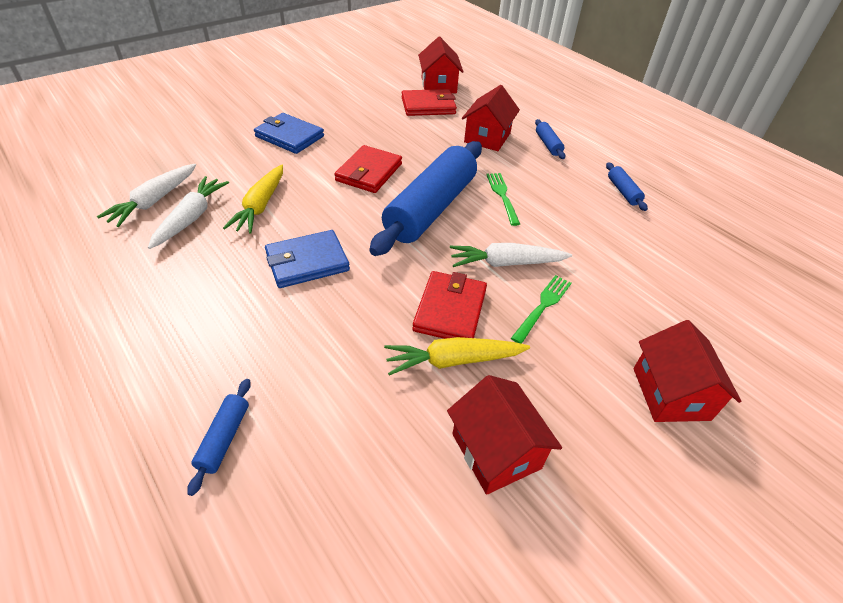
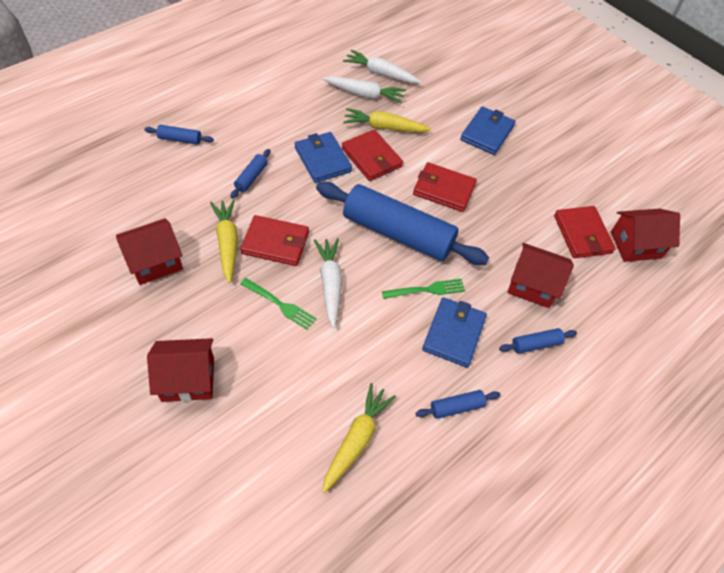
camera: 85 degrees right, 10 degrees up
(312, 220) = (371, 158): none -> red wallet
(331, 336) = (251, 177): none -> blue rolling pin
(549, 185) = (454, 333): none -> blue wallet
(680, 253) = (357, 439): none -> yellow carrot

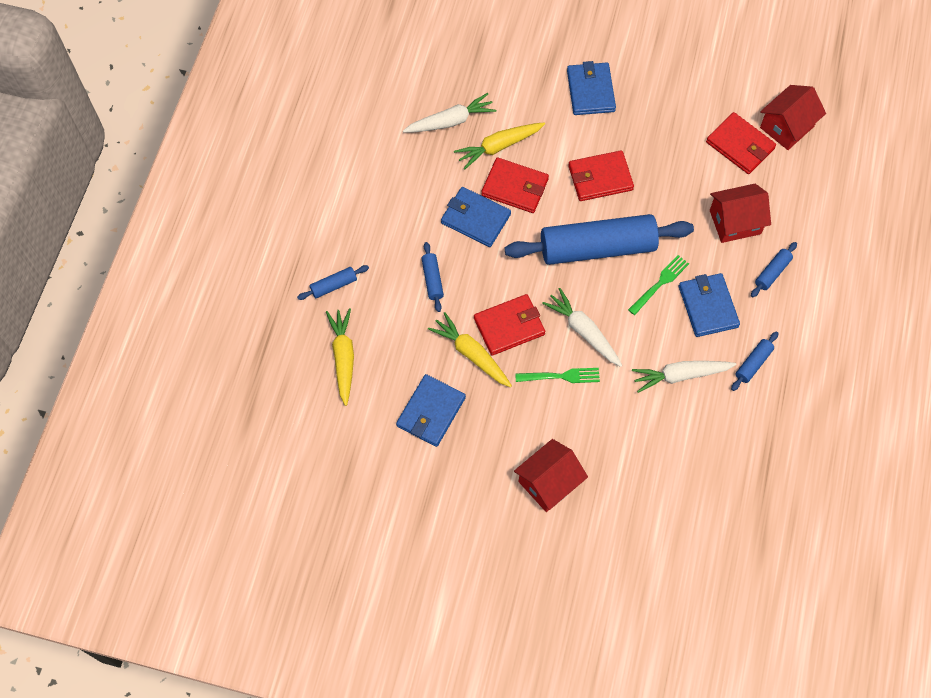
camera: 30 degrees left, 10 degrees up
(155, 262) = (431, 412): red house -> blue wallet
(357, 439) = (704, 437): yellow carrot -> yellow carrot (343, 357)
(381, 73) = (444, 86): white carrot -> white carrot (680, 375)

